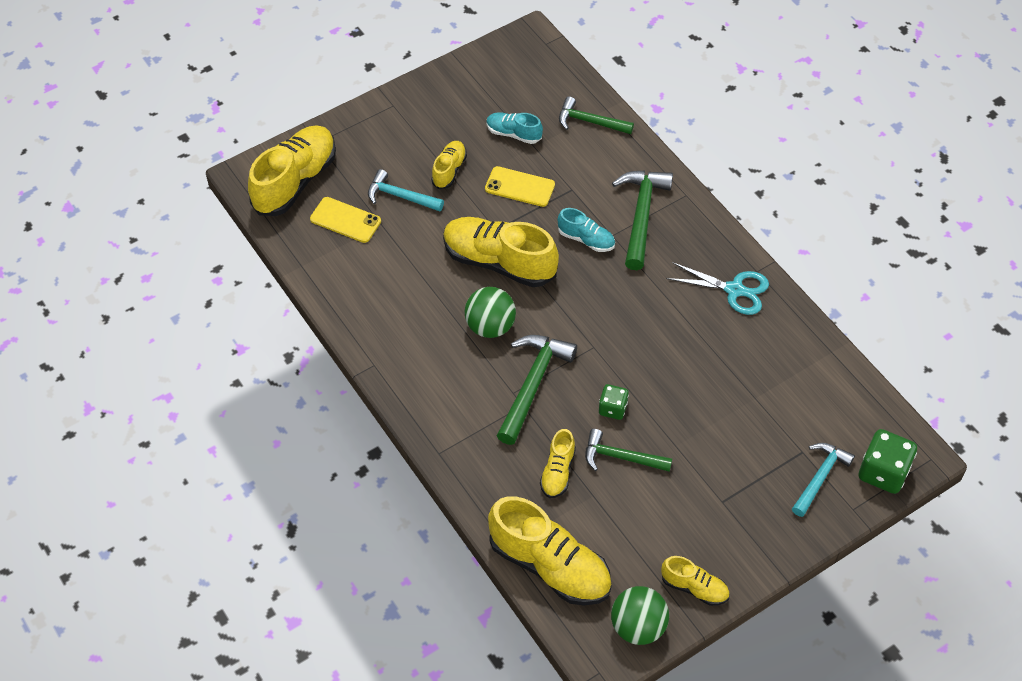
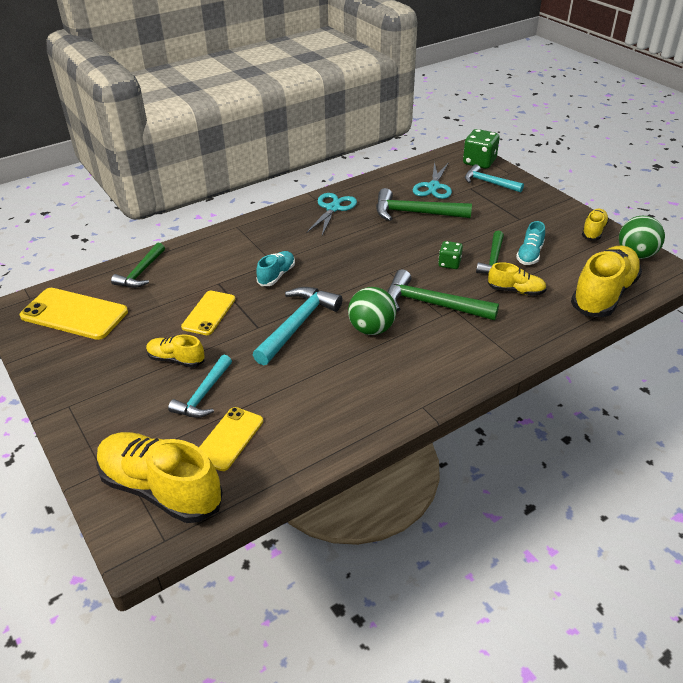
camera: 90 degrees left, 15 degrees down
(499, 262) = (297, 325): yellow shoe -> turquoise hammer
(513, 134) = (141, 317): turquoise shoe -> turquoise shoe (529, 255)
(519, 82) = (74, 314): none -> yellow phone
(641, 215) = (254, 247): green hammer -> green hammer (415, 213)
(801, 406) = (433, 187): none -> turquoise scissors

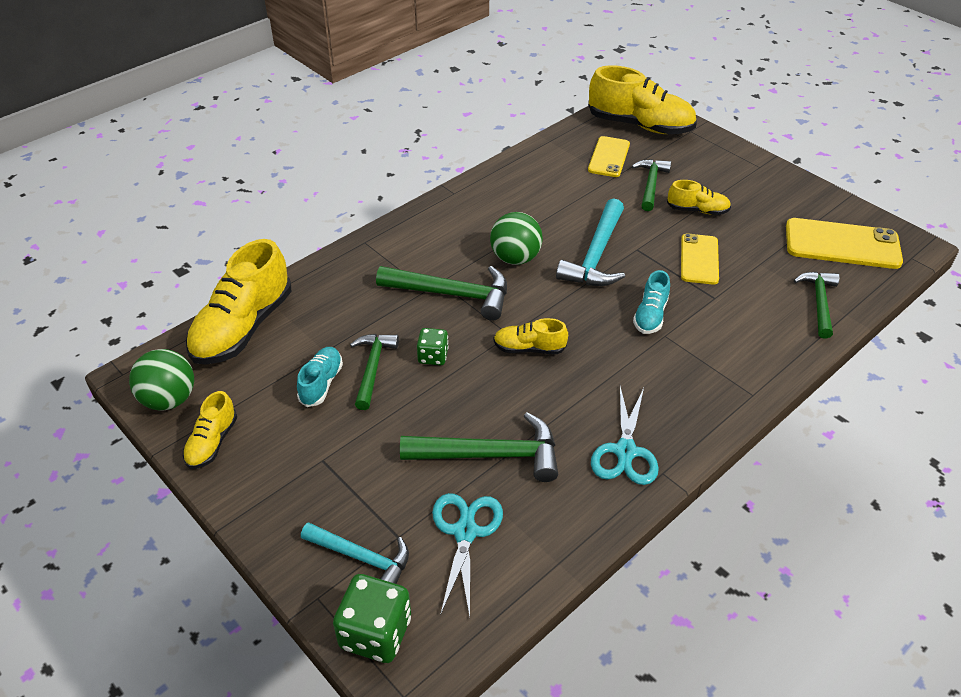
camera: 170 degrees right, 5 degrees up
(203, 395) = (650, 184): turquoise hammer -> green hammer
(516, 291) = (350, 322): yellow shoe -> yellow shoe (529, 348)

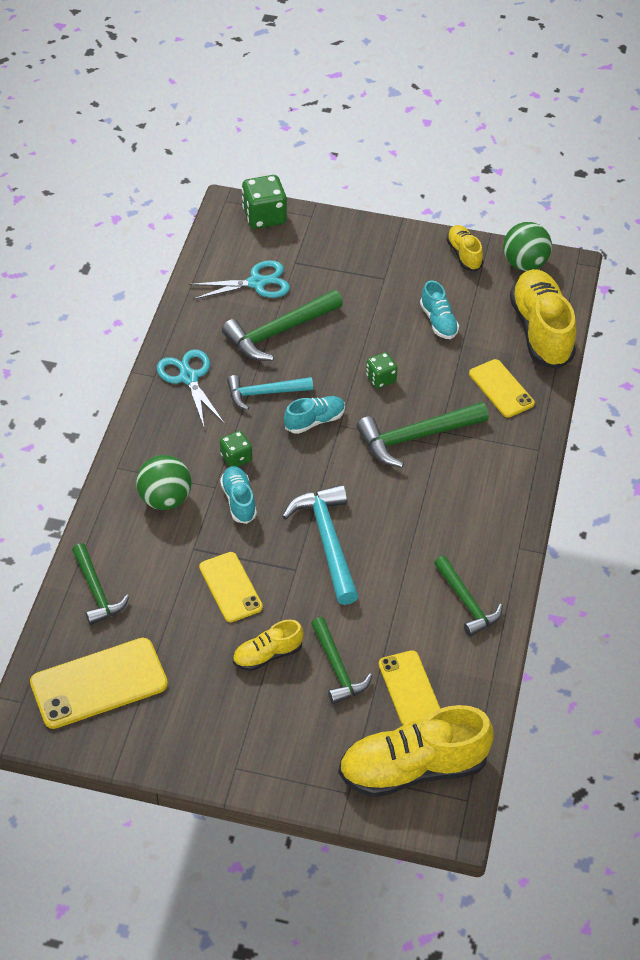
camera: 145 degrees right, 5 degrees up
(338, 297) = (501, 389): none -> yellow phone
(362, 558) = (305, 243): turquoise hammer -> turquoise hammer (264, 393)
(372, 368) = (415, 348): green hammer -> green hammer (466, 602)
(465, 532) = (257, 283): turquoise scissors -> turquoise scissors turned 75 degrees counterclockwise
(515, 258) = (396, 500): green ball -> green ball (165, 499)
(529, 348) = (315, 421): yellow shoe -> turquoise shoe
(628, 350) = (236, 458): none -> green dice

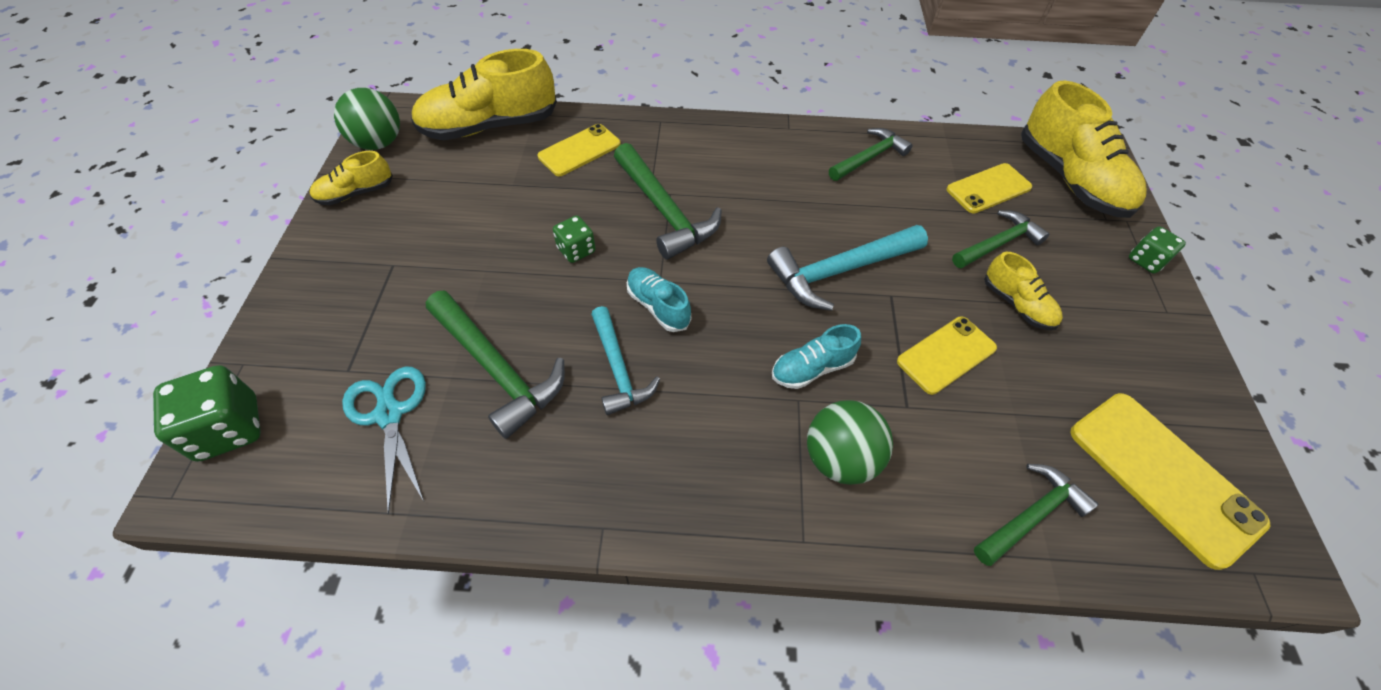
camera: 100 degrees left, 5 degrees up
(188, 377) = (600, 474): turquoise scissors -> none
(236, 458) = (742, 383): green dice -> green dice (1146, 260)
(438, 321) = (475, 207): turquoise shoe -> none

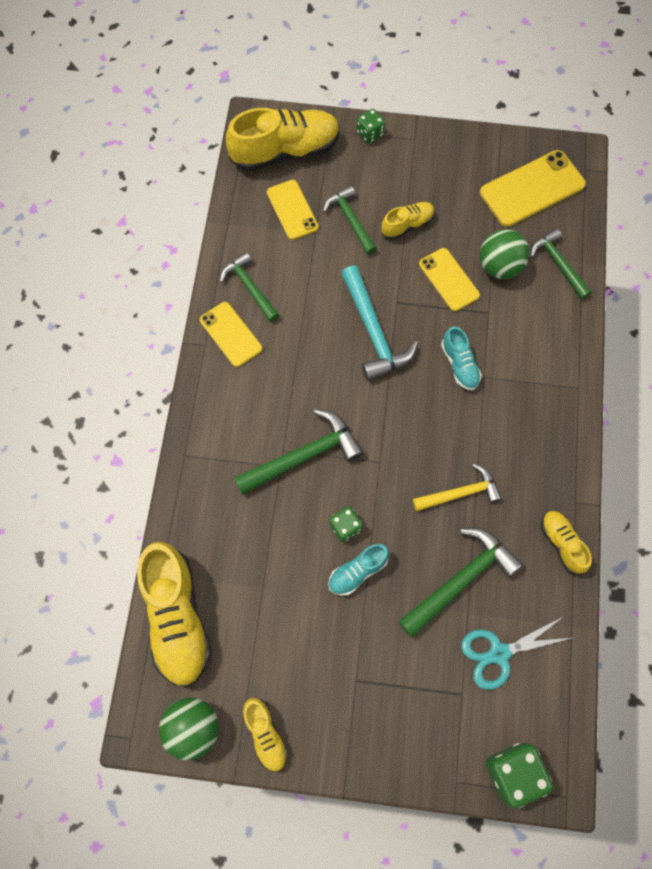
camera: 85 degrees left, 15 degrees up
(537, 503) = (561, 543): none -> yellow shoe
(579, 150) = (221, 529): yellow phone -> yellow phone (231, 334)
(618, 369) = (460, 493): turquoise hammer -> yellow hammer
(658, 306) = (404, 464): turquoise shoe -> turquoise shoe (357, 572)
(840, 458) = (525, 359): green ball -> green ball (499, 266)

